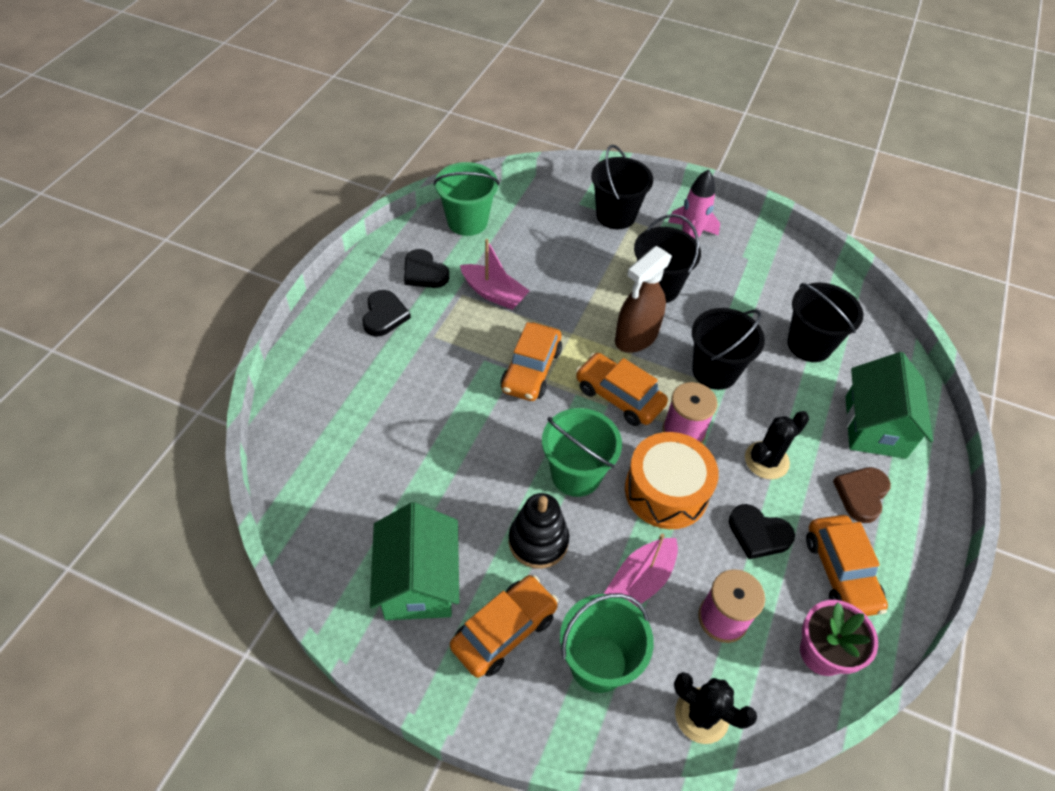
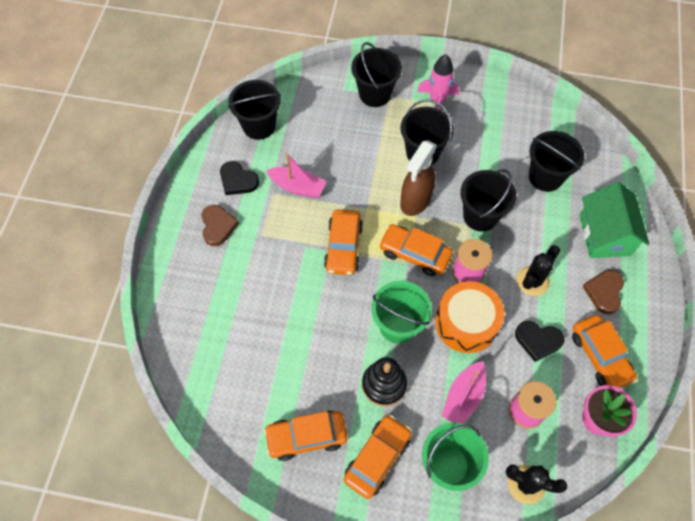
camera: 10 degrees left, 10 degrees up
(384, 315) = (218, 226): black heart -> brown heart
(418, 581) = (306, 437): green house -> orange car
(467, 222) = (259, 126): green bucket -> black bucket

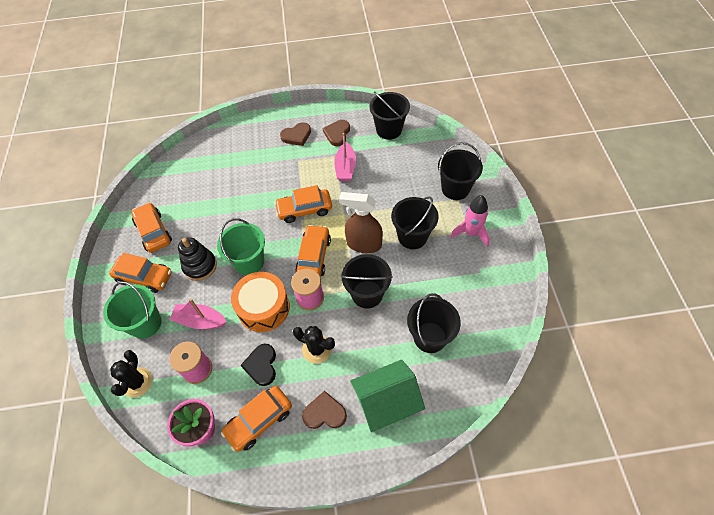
camera: 75 degrees right, 5 degrees down
(238, 180) = (337, 134): black heart -> brown heart

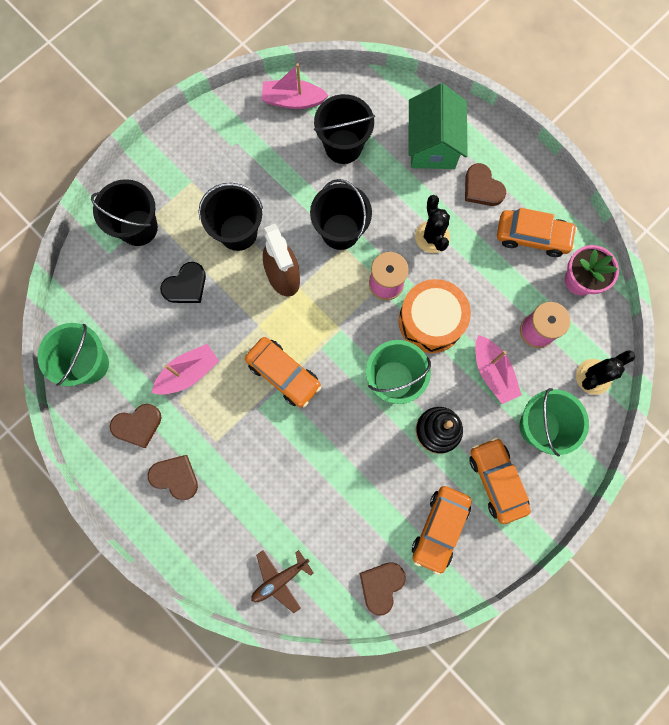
camera: 130 degrees left, 20 degrees up
(158, 189) = (381, 586): none -> brown heart
(207, 150) = (280, 579): none -> brown plane
(261, 365) = (486, 274): black heart -> black heart (186, 286)
(314, 256) = (336, 316): orange car -> none
(386, 402) = (433, 144): green house -> green house turned 60 degrees clockwise
(389, 130) = (89, 364): black bucket -> green bucket
(471, 233) = (192, 177): pink rocket -> none
(491, 327) = (293, 100): none -> pink boat

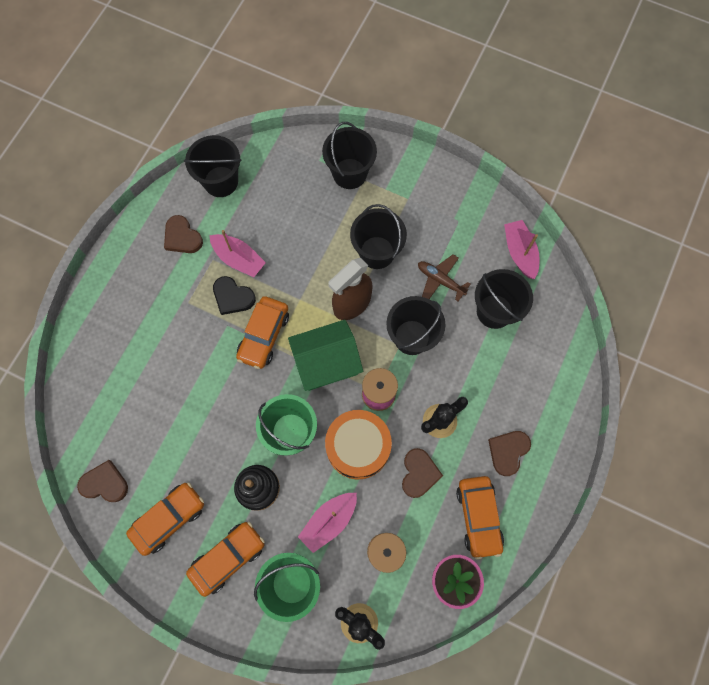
camera: 70 degrees right, 5 degrees down
(89, 364) = (221, 182): green bucket -> black bucket
(175, 477) = (148, 282): brown heart -> brown heart (419, 473)
(186, 286) = (313, 229): black heart -> black heart (233, 297)
(280, 579) = (87, 395): brown plane -> brown plane (440, 280)
(433, 144) = (532, 390): green house -> green house (326, 362)
(439, 528) = (169, 518): orange car -> orange car turned 135 degrees clockwise

